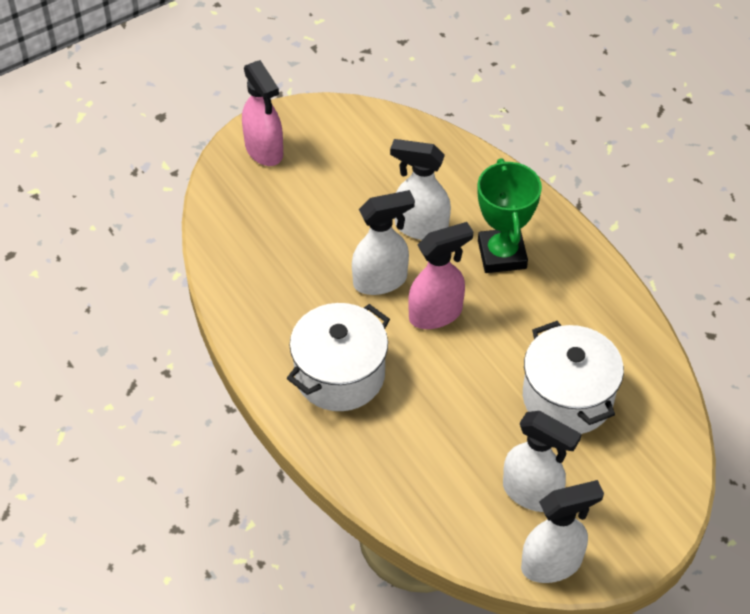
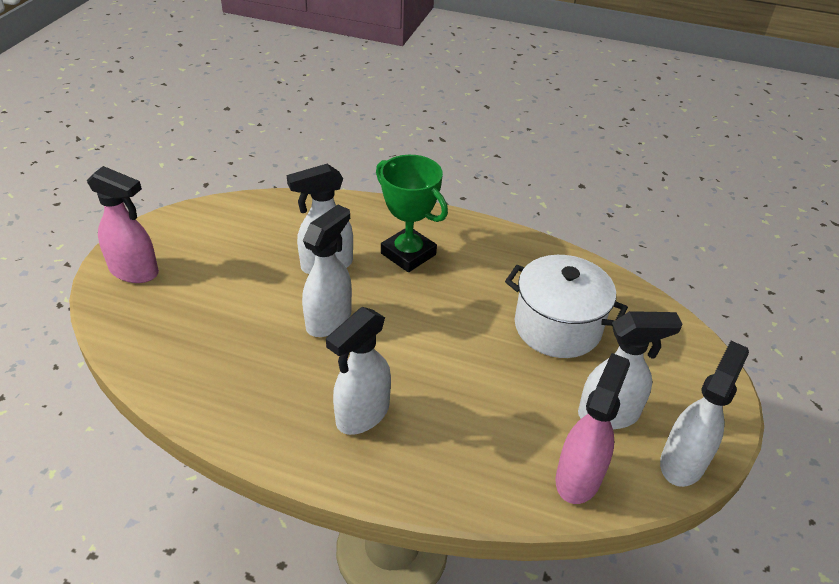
camera: 40 degrees left, 10 degrees down
(340, 375) = (362, 415): white pot -> white spray bottle
(436, 314) = (399, 321): pink spray bottle -> pink spray bottle (578, 477)

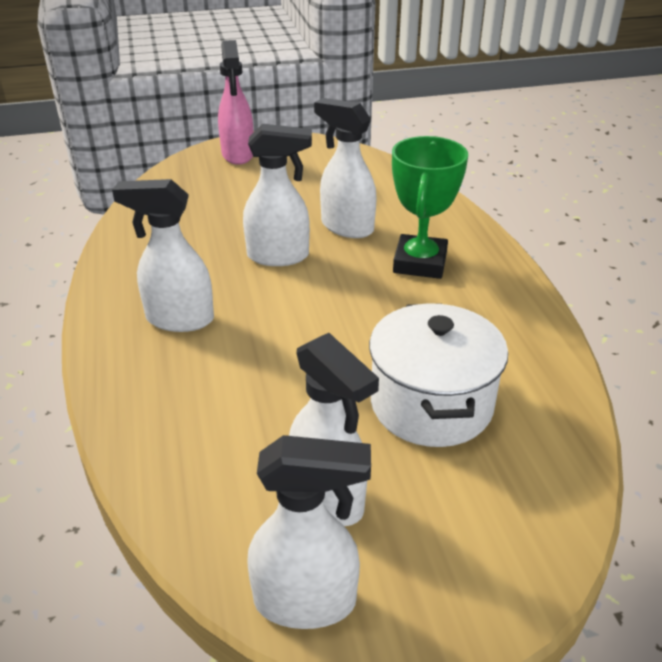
camera: 60 degrees right, 5 degrees down
(578, 477) = (208, 502): pink spray bottle -> none

